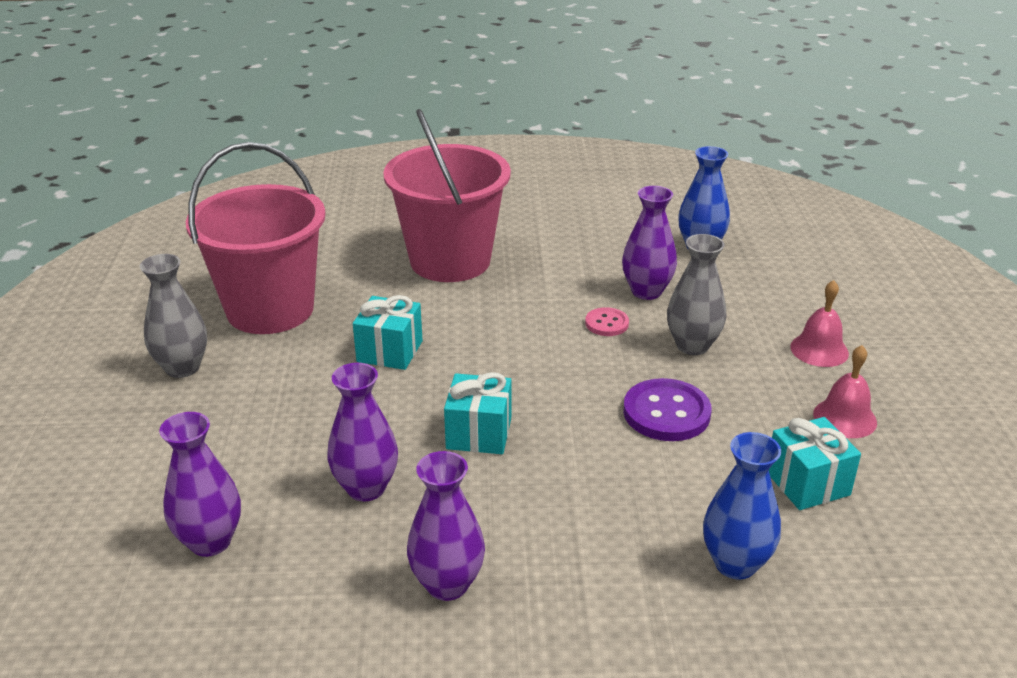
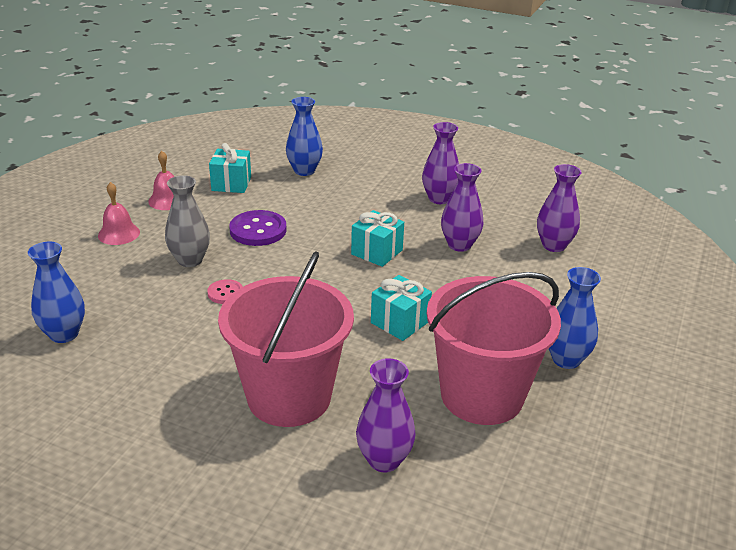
camera: 155 degrees left, 0 degrees up
(182, 368) = (566, 359): grey vase -> blue vase
(646, 291) = (164, 308): purple vase -> purple vase (384, 460)

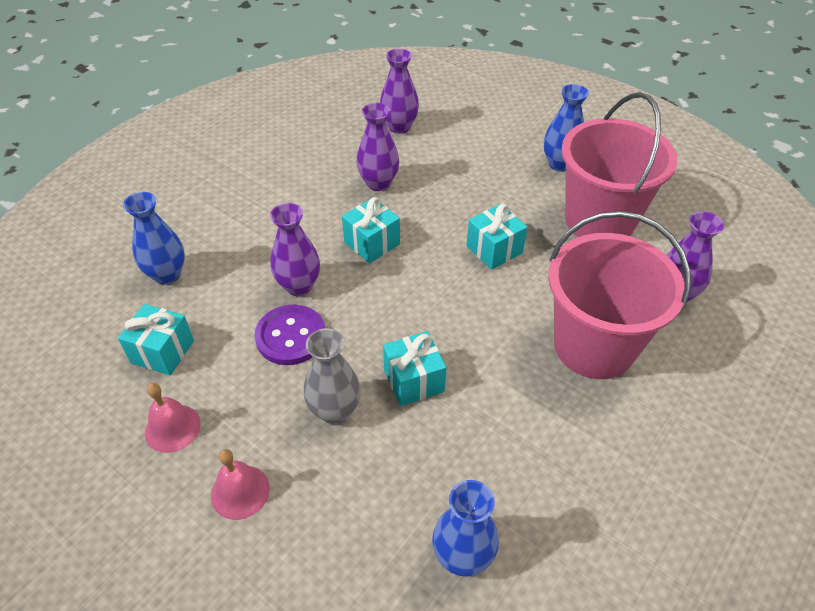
camera: 75 degrees left, 15 degrees up
(225, 293) = (414, 380): pink button -> turquoise gift
(439, 199) = (286, 177): purple vase -> purple vase (299, 286)

